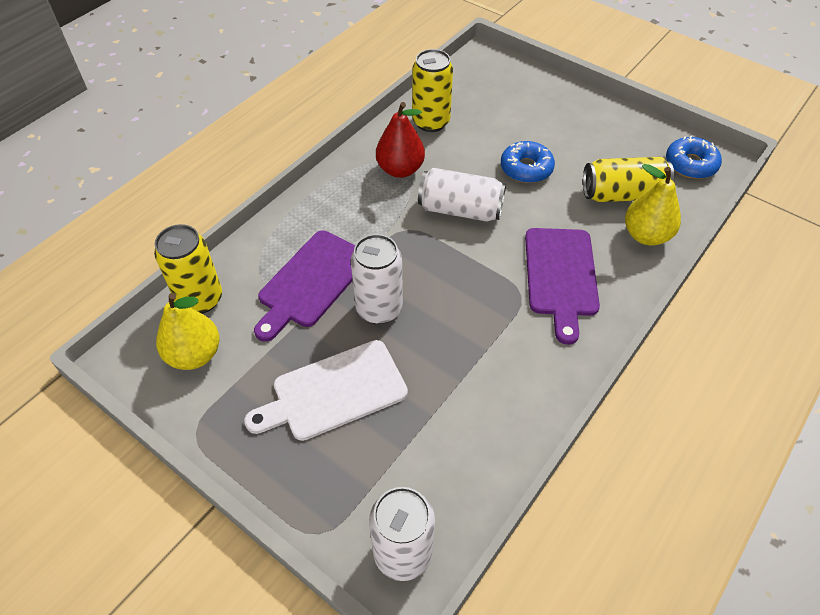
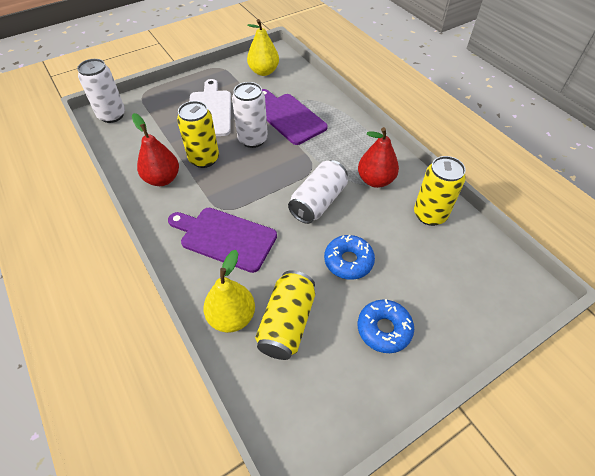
camera: 110 degrees right, 0 degrees up
(200, 299) = (299, 77): yellow can -> yellow can (204, 159)
(509, 387) = (162, 179): none -> red pear
(690, 164) = (302, 416): blue donut -> blue donut (384, 329)

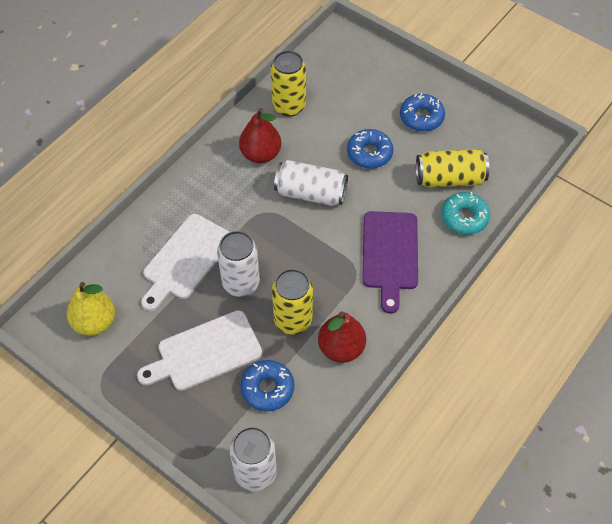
camera: 110 degrees left, 5 degrees up
(162, 133) = (267, 388): none -> blue donut
(232, 317) = (464, 217): yellow pear -> turquoise donut
(289, 117) = (186, 260): purple cutting board -> white cutting board

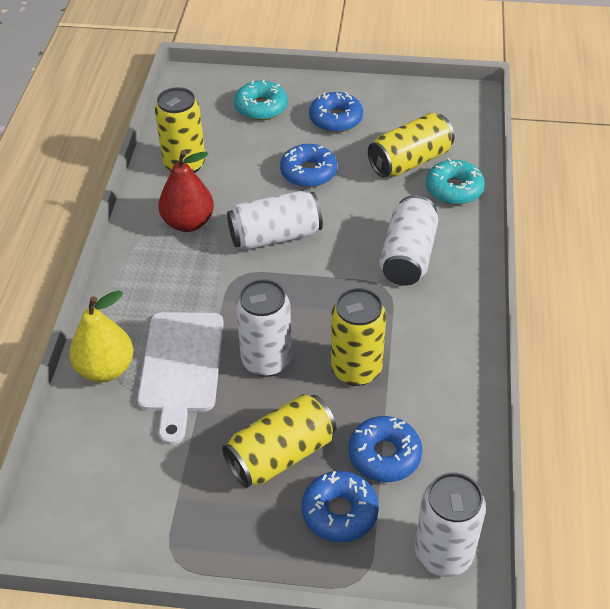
camera: 30 degrees left, 10 degrees down
(95, 322) = (115, 491): yellow pear -> yellow pear (106, 369)
(205, 352) = (281, 454): white cutting board -> yellow can
(213, 410) = (339, 512): none -> blue donut
(341, 348) = (431, 371): red pear -> none
(374, 82) = (261, 107): none -> turquoise donut
(390, 254) = (408, 256): purple cutting board -> white can

